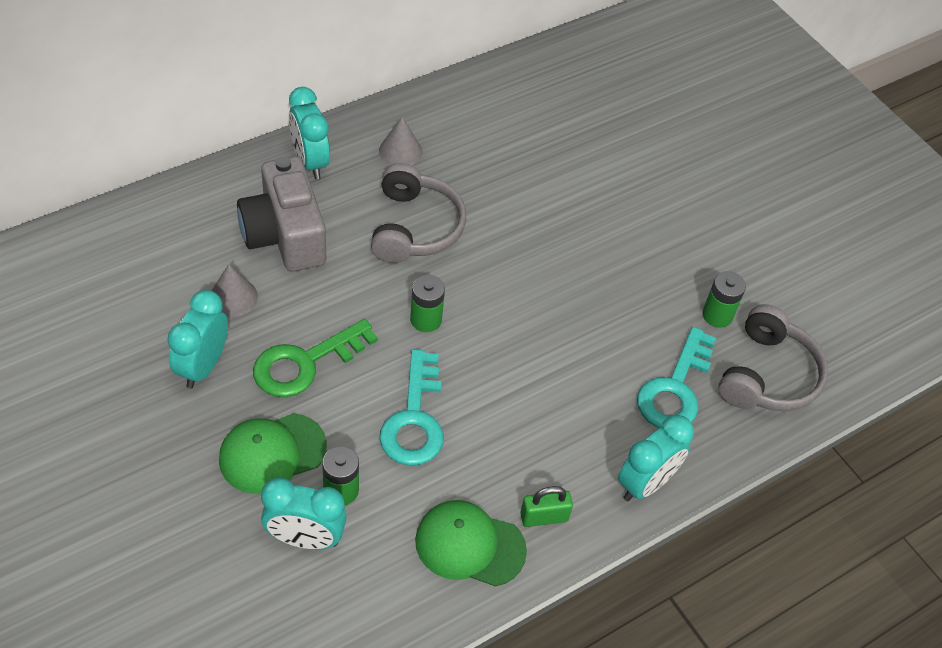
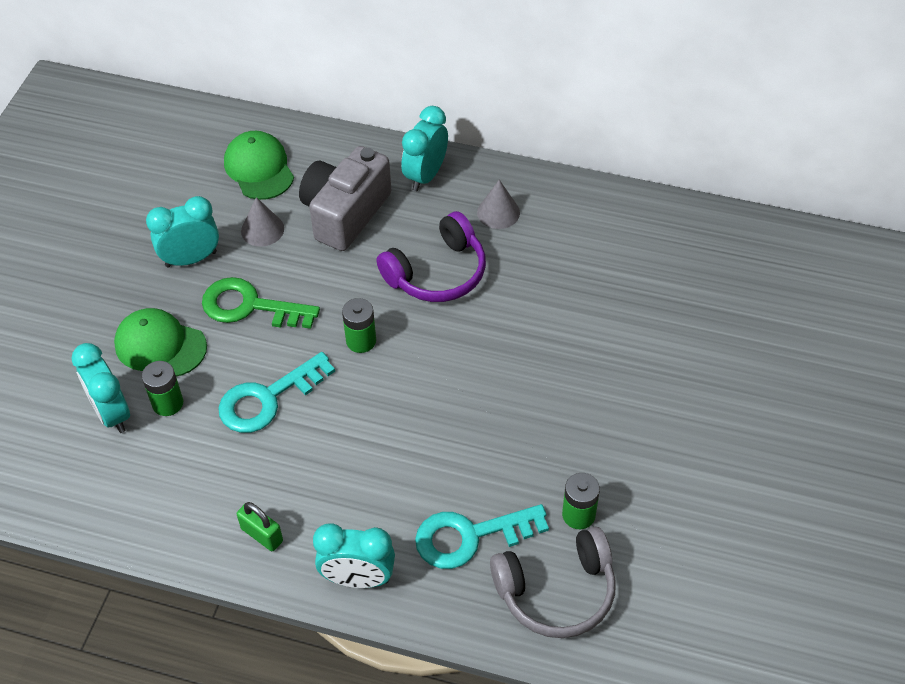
camera: 55 degrees right, 0 degrees up
(415, 227) = (437, 273): grey headphones -> purple headphones
(469, 545) = (194, 507): green cap -> green cap (259, 168)

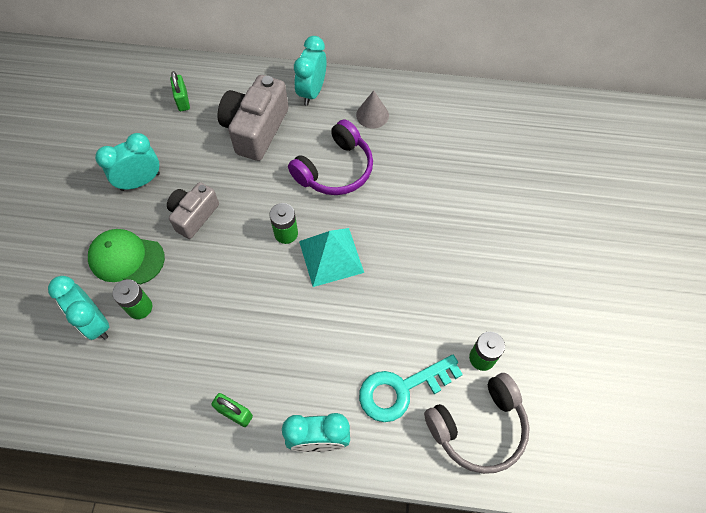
camera: 10 degrees left, 10 degrees up
(250, 306) = (194, 215): green key -> grey camera
(259, 168) = (182, 100): green cap -> green padlock
(262, 229) = (193, 150): grey cone -> none
(268, 398) = (220, 292): turquoise key -> none
(412, 374) = (331, 256): none -> turquoise pyramid

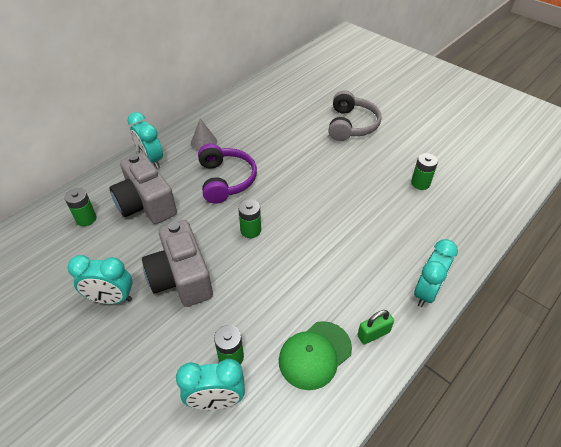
camera: 55 degrees left, 15 degrees down
(126, 258) = (175, 345): green cap -> green cap (315, 355)
(140, 181) = (111, 299): turquoise clock -> turquoise clock turned 90 degrees counterclockwise
(182, 100) = (68, 233): green padlock -> none
(194, 215) = (181, 277): grey camera -> grey camera, size x1.58
(207, 100) = (86, 219): none -> green battery
(331, 256) = (291, 216): turquoise pyramid -> none
(401, 389) = (417, 230): turquoise key -> none
(478, 427) = (465, 208): grey headphones -> grey headphones (351, 125)

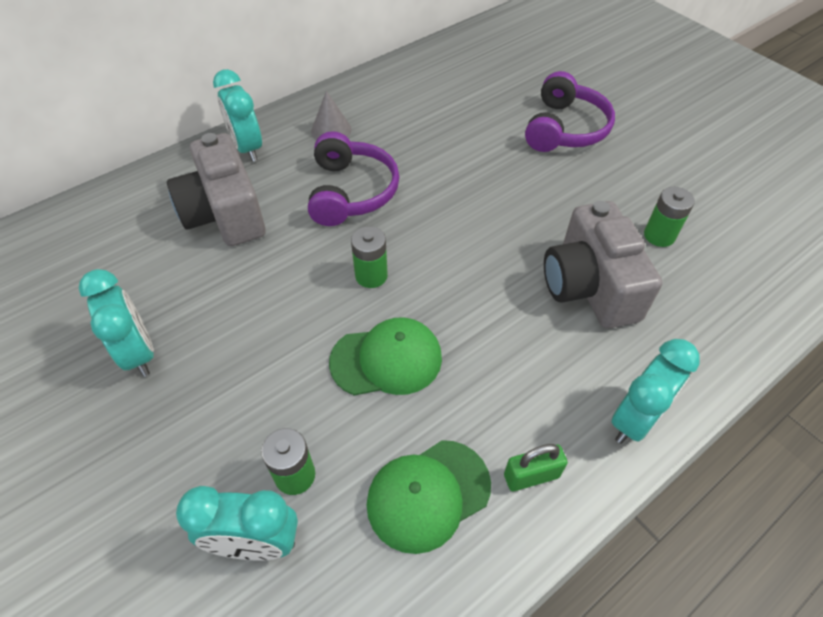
camera: 10 degrees right, 5 degrees up
(86, 219) = (133, 224): green battery -> none
(111, 299) = (139, 352): turquoise clock -> turquoise clock turned 135 degrees counterclockwise
(181, 277) = (249, 335): grey camera -> grey camera (589, 286)
(272, 280) = (386, 360): none -> green cap
(351, 125) = (565, 129): grey headphones -> purple headphones

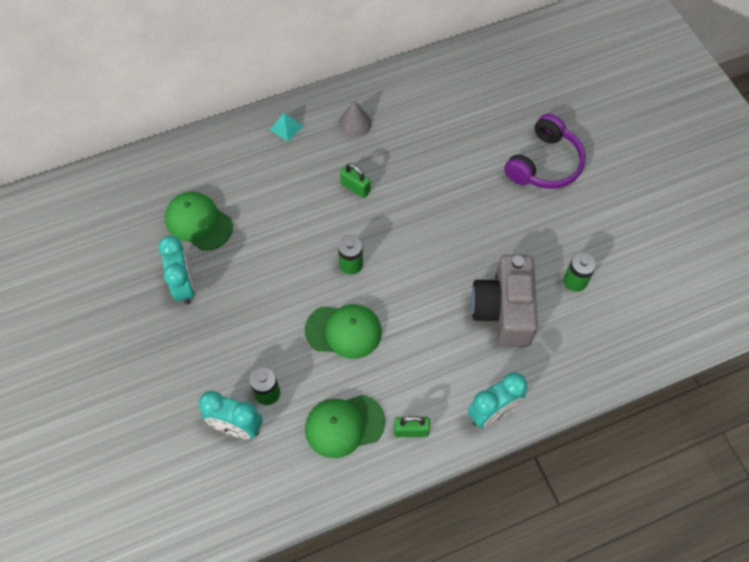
camera: 15 degrees right, 10 degrees up
(148, 269) = (198, 222): none -> green cap
(225, 213) = (258, 186): grey camera -> none
(247, 148) = (286, 127): turquoise clock -> turquoise pyramid
(351, 192) = (355, 188): purple headphones -> green padlock

